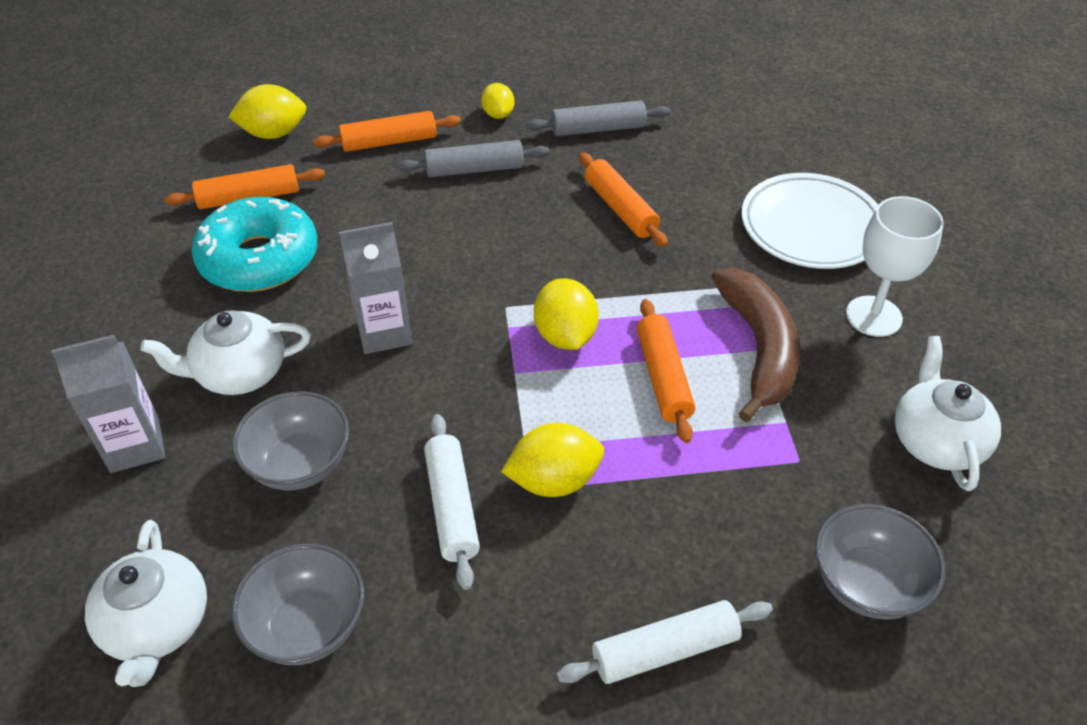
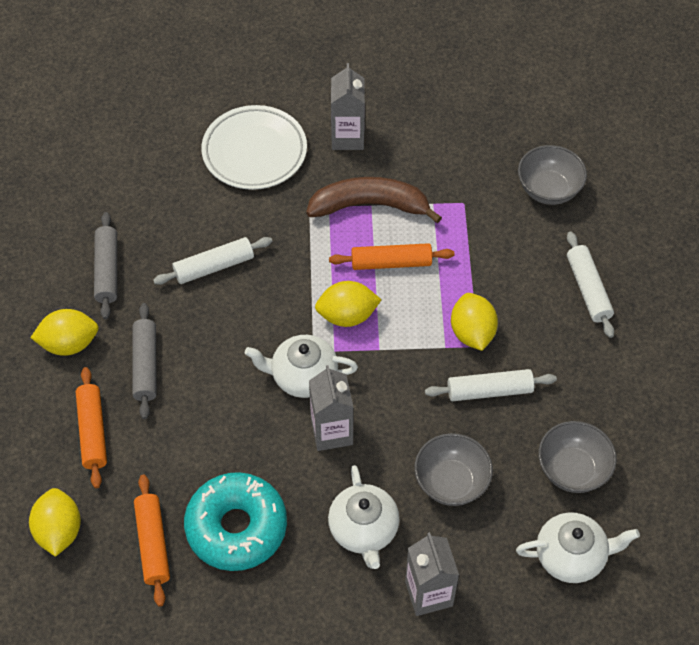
camera: 85 degrees left, 10 degrees up
(498, 114) = (69, 344): yellow lemon -> yellow lemon, size x1.56
(620, 208) = (214, 266): orange rolling pin -> white rolling pin
(873, 316) = (347, 137): white goblet -> grey carton
(936, 441) = (453, 133): white teapot -> white teapot (303, 376)

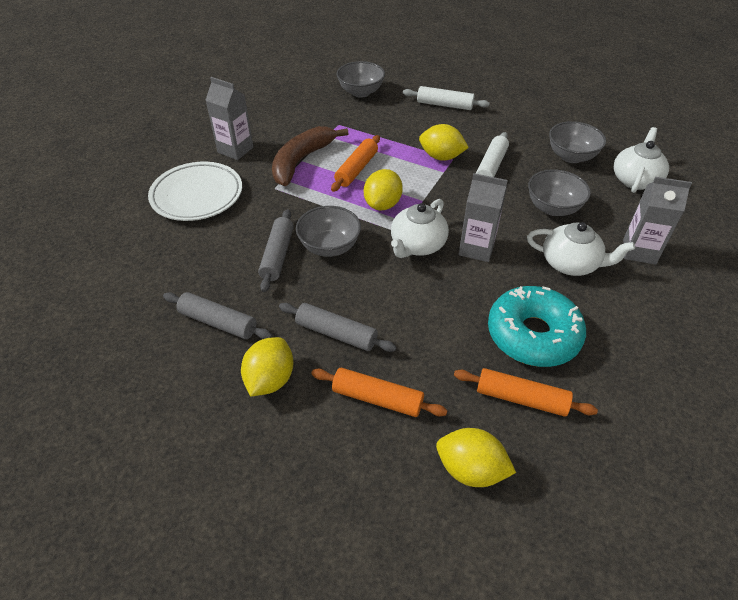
camera: 60 degrees left, 10 degrees down
(214, 266) = (277, 255): white rolling pin -> grey rolling pin
(252, 302) = (329, 247): none -> grey bowl

